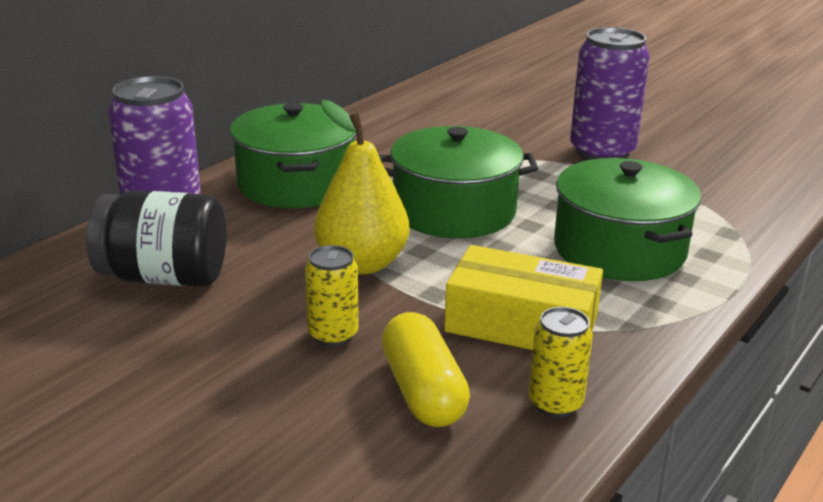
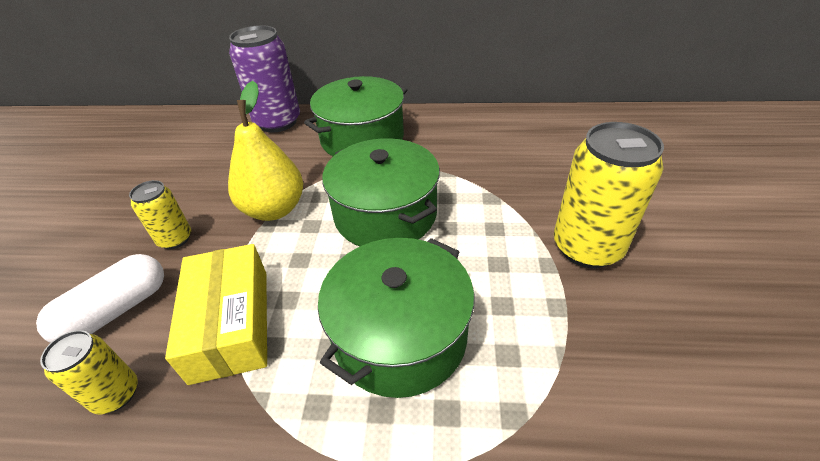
camera: 60 degrees right, 15 degrees up
(164, 277) = (213, 152): black jar -> none
(423, 391) = (116, 311): yellow capsule -> white capsule
(602, 152) = (587, 247): purple can -> yellow can

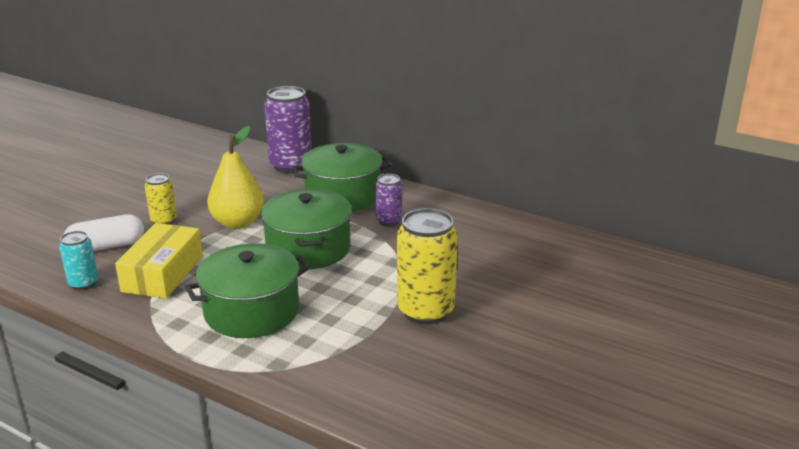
camera: 25 degrees right, 15 degrees down
(116, 394) = (83, 283): yellow can -> turquoise can
(436, 152) = (389, 221): none -> purple can

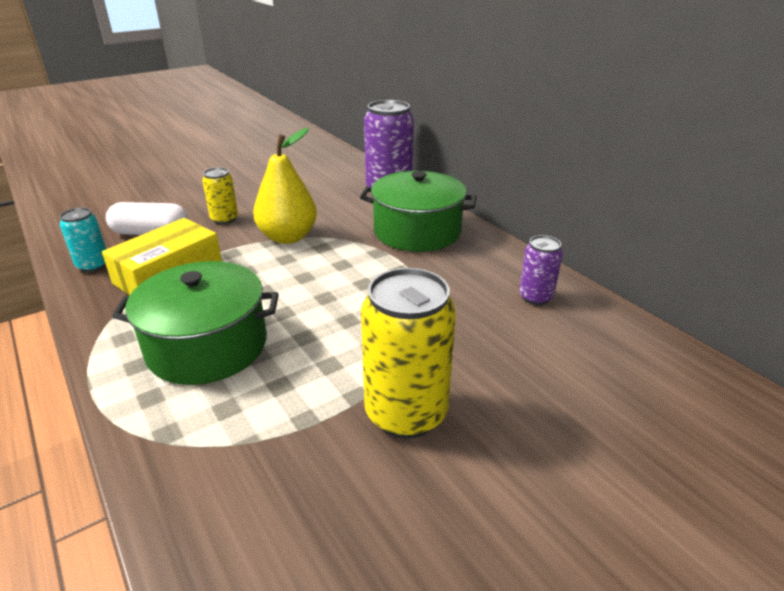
camera: 25 degrees right, 5 degrees up
(308, 248) = (332, 284): green pot -> none
(389, 221) = (446, 273): purple can -> purple can (535, 297)

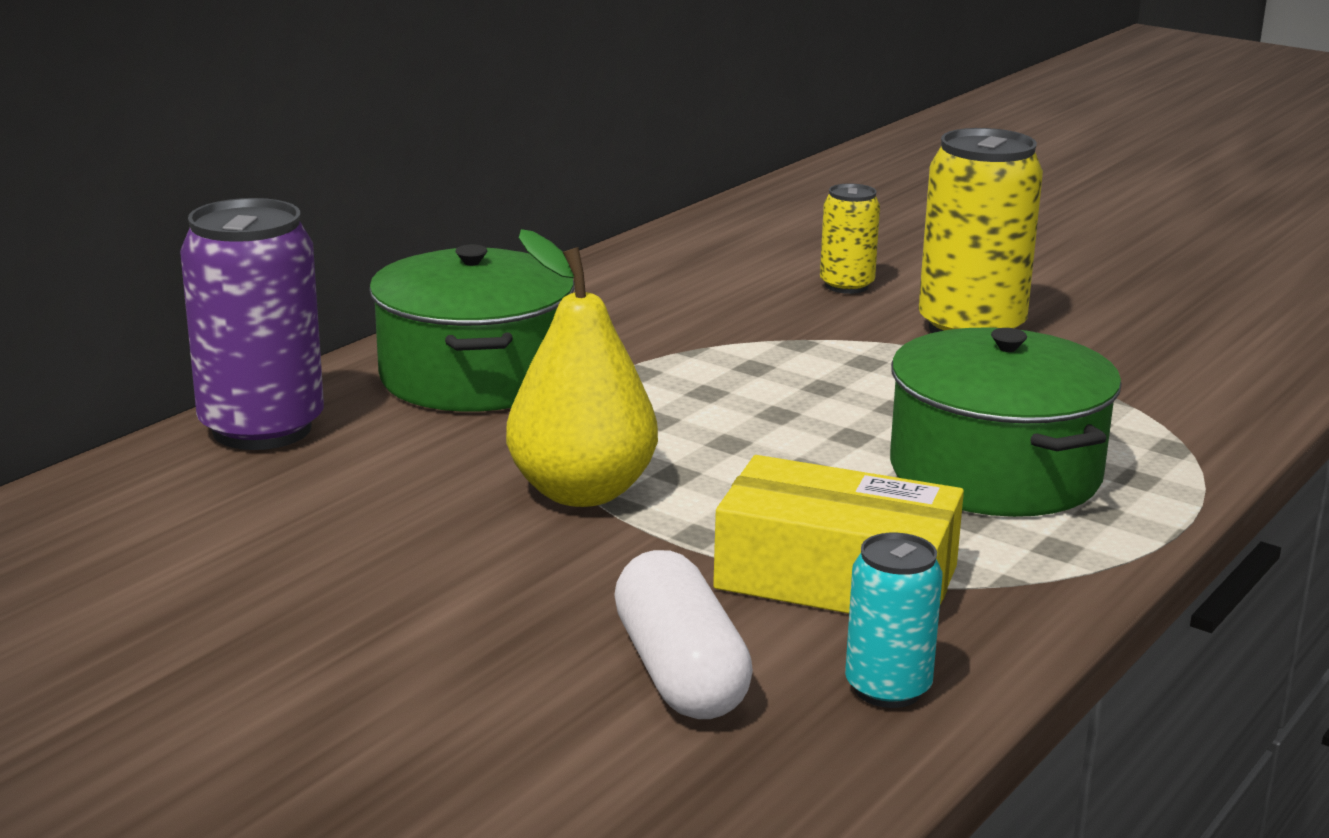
camera: 110 degrees left, 10 degrees down
(224, 219) = (537, 593): yellow can -> yellow can (846, 286)
(535, 297) = (646, 282): purple can -> none

